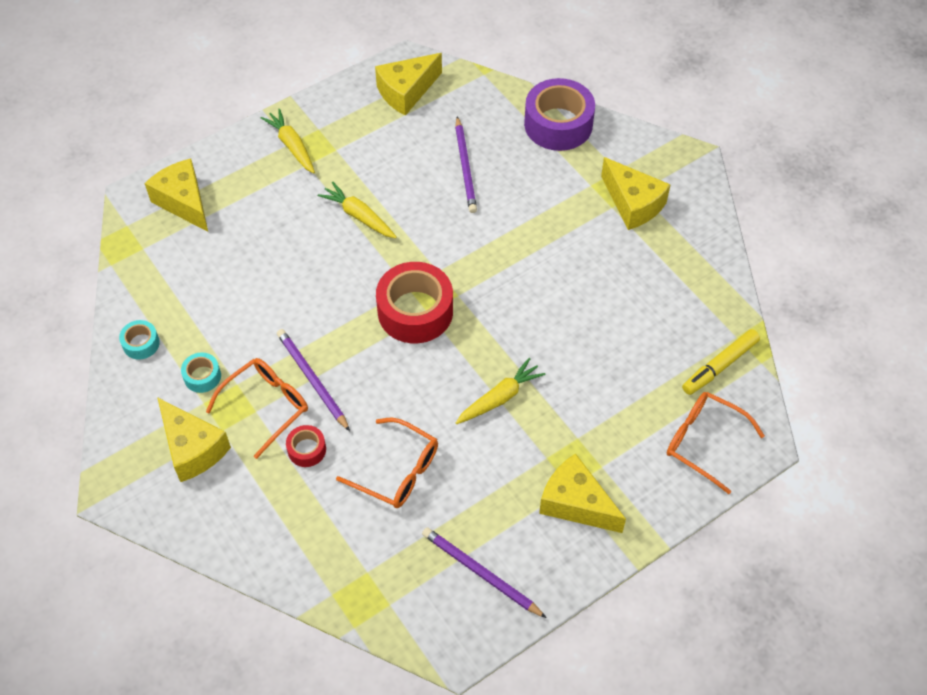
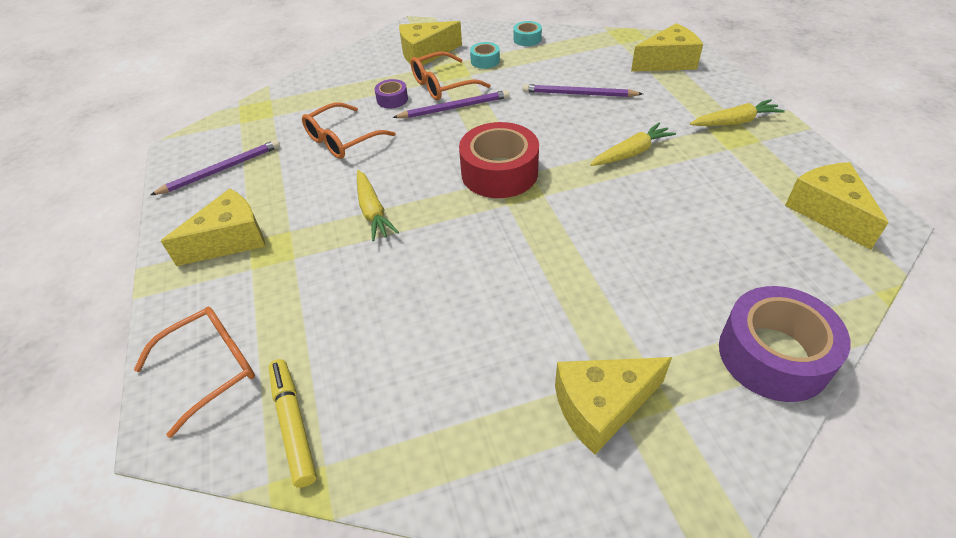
camera: 110 degrees right, 10 degrees down
(266, 406) = (442, 85): orange glasses -> orange glasses turned 90 degrees clockwise
(307, 449) = (392, 99): red tape -> purple tape
(465, 167) = (694, 242): purple pencil -> purple pencil (579, 94)

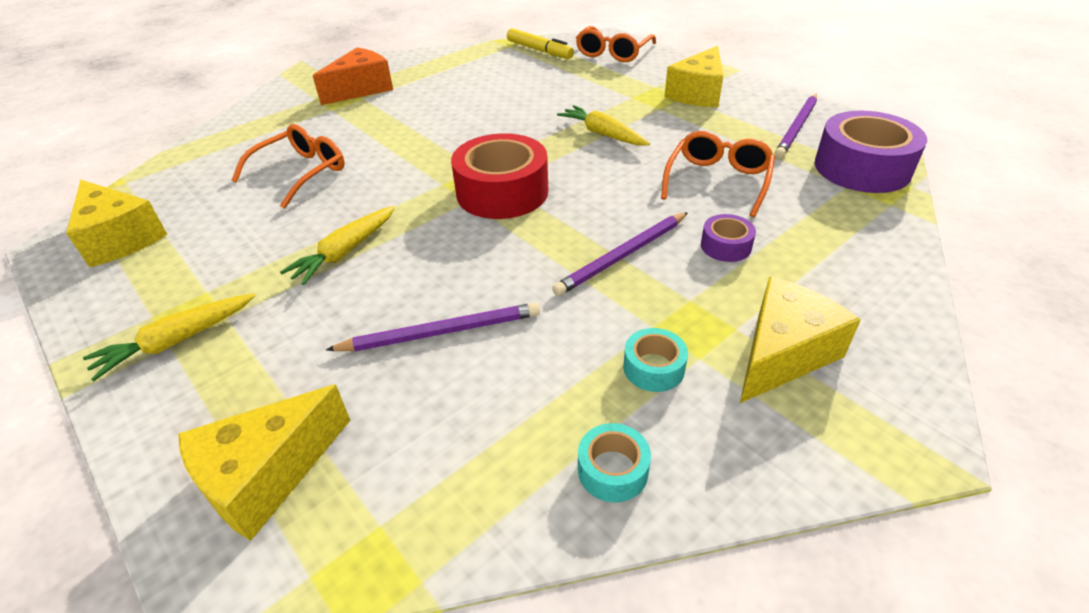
camera: 155 degrees right, 5 degrees down
(442, 85) = (678, 290): orange glasses -> orange glasses (301, 173)
(601, 407) = (361, 89): yellow cheese -> orange cheese
(773, 355) = (238, 130): purple tape -> purple tape (862, 168)

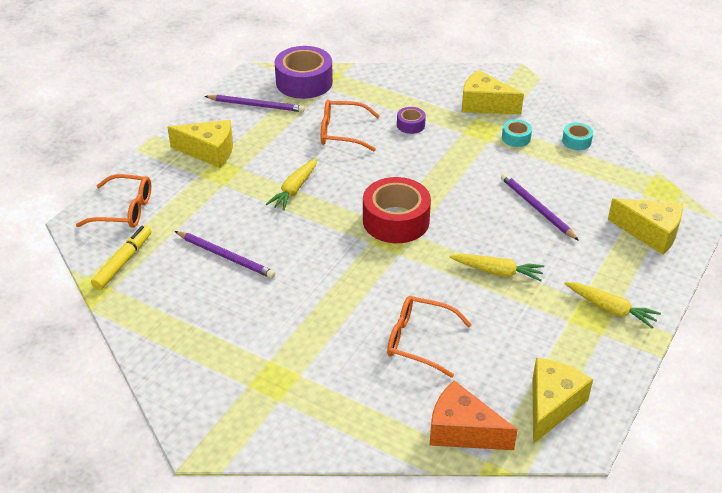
camera: 110 degrees left, 0 degrees up
(361, 89) = (248, 370): orange cheese -> orange cheese (462, 431)
(623, 256) = (438, 158): purple pencil -> purple pencil (225, 256)

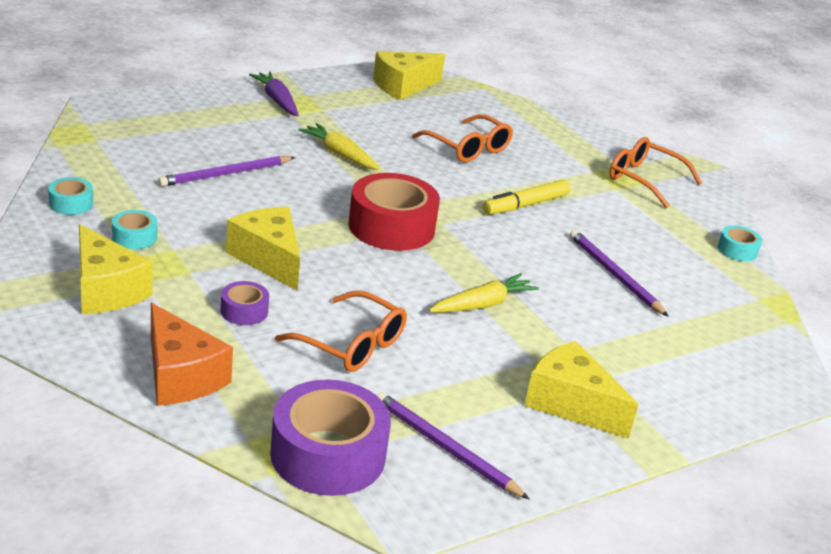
camera: 155 degrees left, 10 degrees down
(123, 262) = (742, 318): yellow marker -> yellow marker (526, 205)
(124, 210) = (727, 375): orange glasses -> orange glasses (644, 179)
(140, 335) = (737, 250): none -> turquoise tape
(462, 431) = (486, 102): orange cheese -> orange cheese (181, 376)
(537, 208) = (226, 174): purple pencil -> purple pencil turned 60 degrees clockwise
(610, 309) = (277, 100): yellow carrot -> purple carrot
(650, 233) = (151, 117): yellow cheese -> yellow cheese (268, 259)

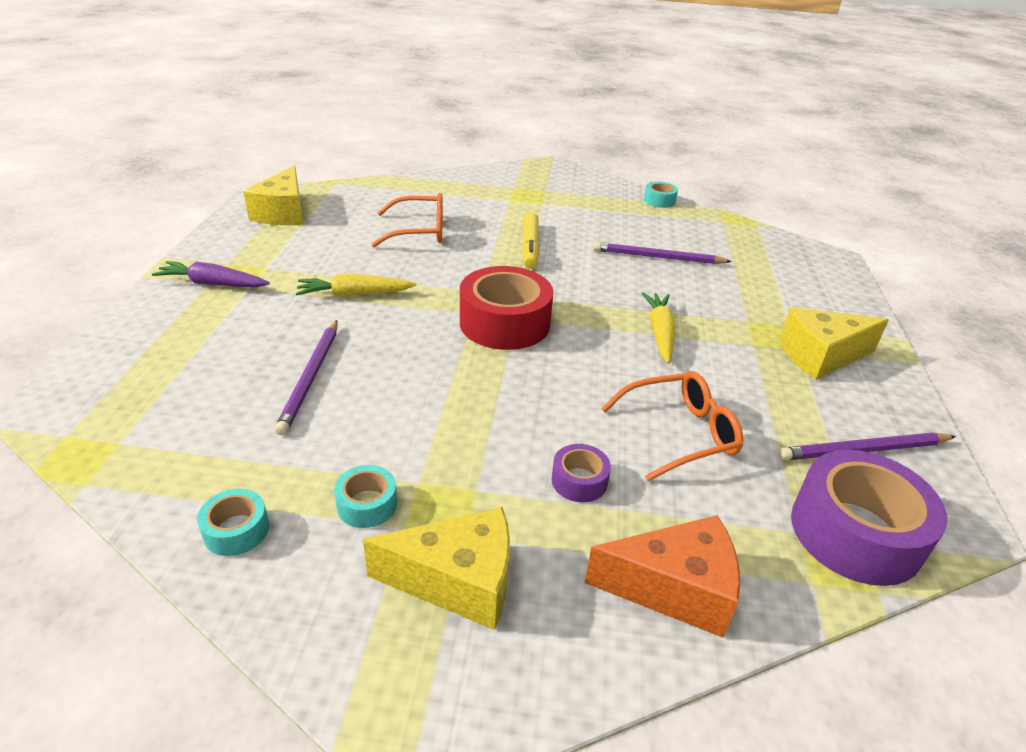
camera: 50 degrees left, 5 degrees up
(268, 259) = (496, 420): yellow cheese -> none
(644, 179) = (541, 188): orange glasses -> none

